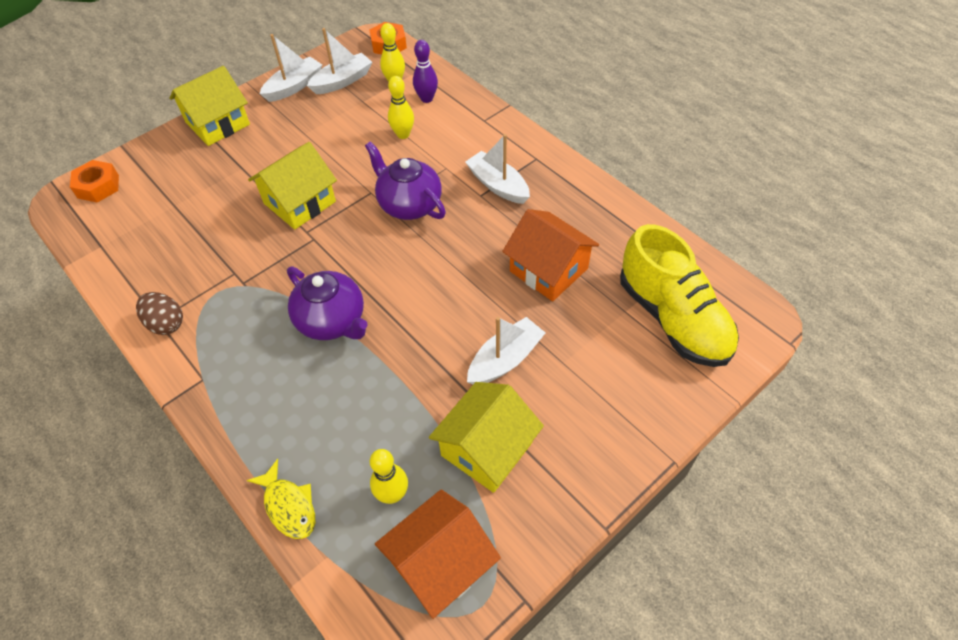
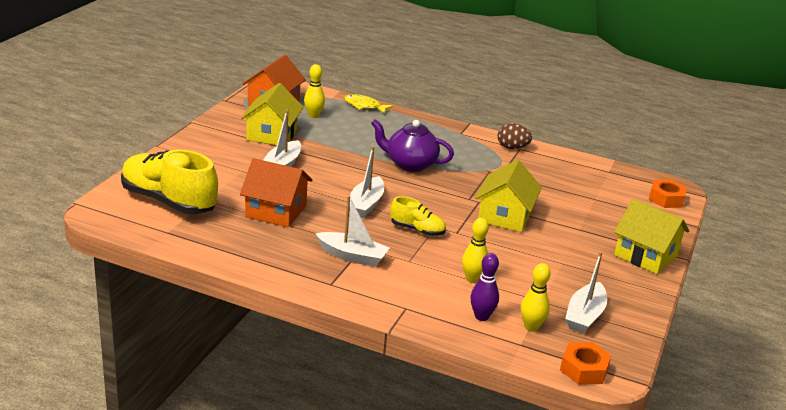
camera: 150 degrees right, 25 degrees down
(218, 123) = (646, 255): yellow house -> yellow house turned 75 degrees counterclockwise
(294, 86) = (624, 300): white boat -> white boat (365, 205)
(409, 204) = (417, 230): purple teapot -> yellow shoe

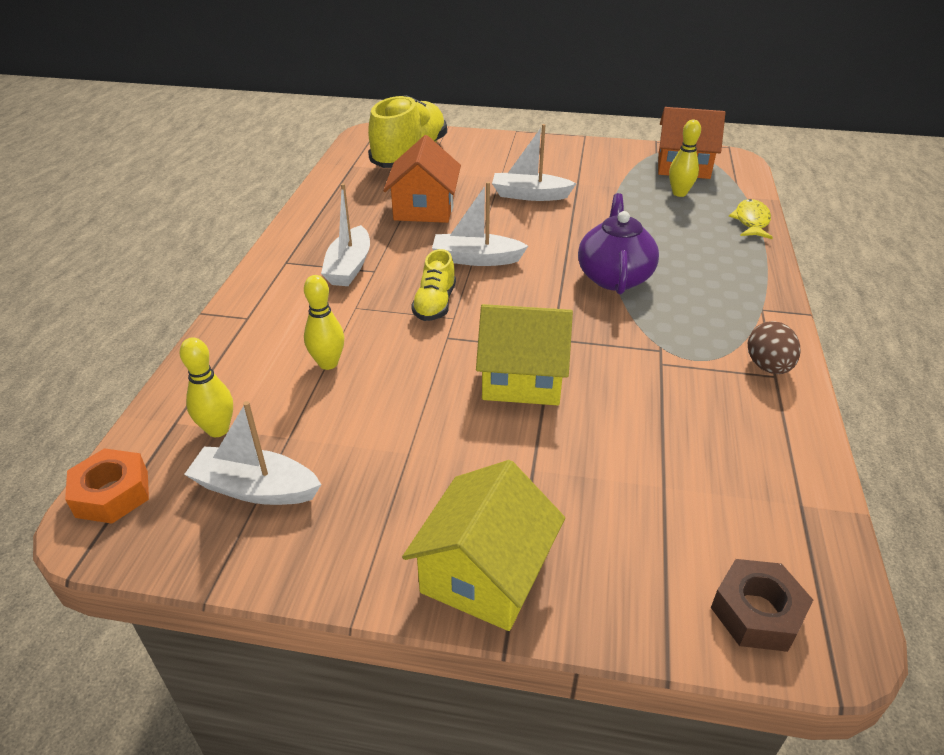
camera: 80 degrees right, 10 degrees up
(272, 134) = (600, 178): yellow house -> none
(481, 316) = (237, 380): purple bowling pin -> none
(666, 199) = (757, 612): orange nut -> brown nut

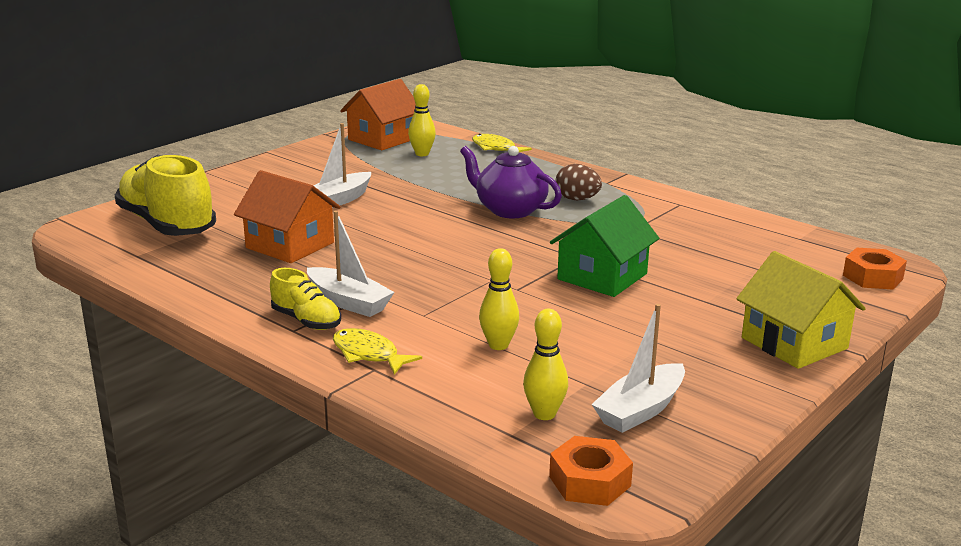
camera: 60 degrees left, 15 degrees down
(269, 307) = (368, 354): none -> yellow fish
(435, 304) = (462, 281): yellow shoe -> yellow shoe (306, 321)
(476, 259) = (414, 248): white boat -> none
(522, 378) = (602, 276): yellow house -> green house
(757, 612) = (872, 277): brown nut -> orange nut
(768, 367) = (669, 202): brown egg -> brown egg (577, 199)

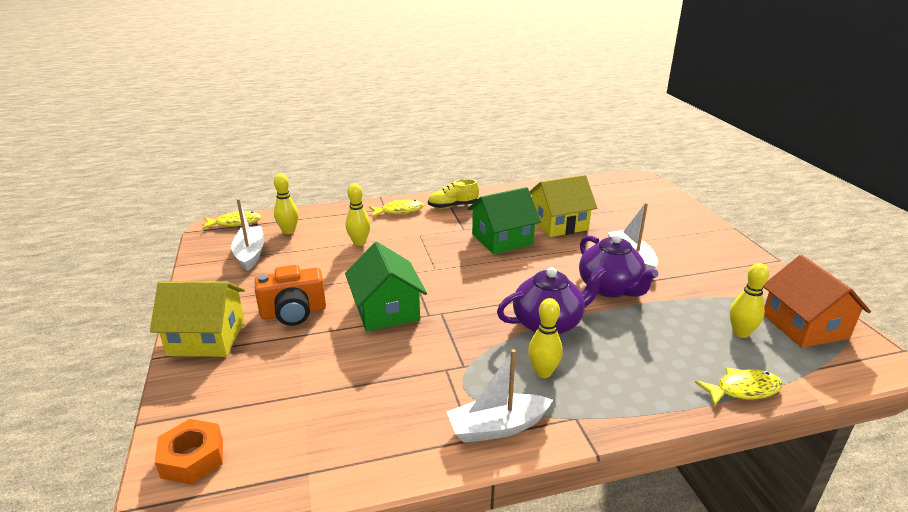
camera: 125 degrees right, 5 degrees up
(167, 225) = (626, 199): yellow shoe -> none
(290, 245) = (559, 224): orange house -> yellow house
(348, 302) = (460, 220): white boat -> white boat (497, 427)
(372, 264) = (502, 239): none -> green house
(413, 199) = (610, 288): none -> purple teapot
(577, 199) = (543, 372): brown egg -> yellow bowling pin
(590, 481) = (235, 223): orange nut -> yellow fish
(685, 319) = (293, 312): none -> orange camera

